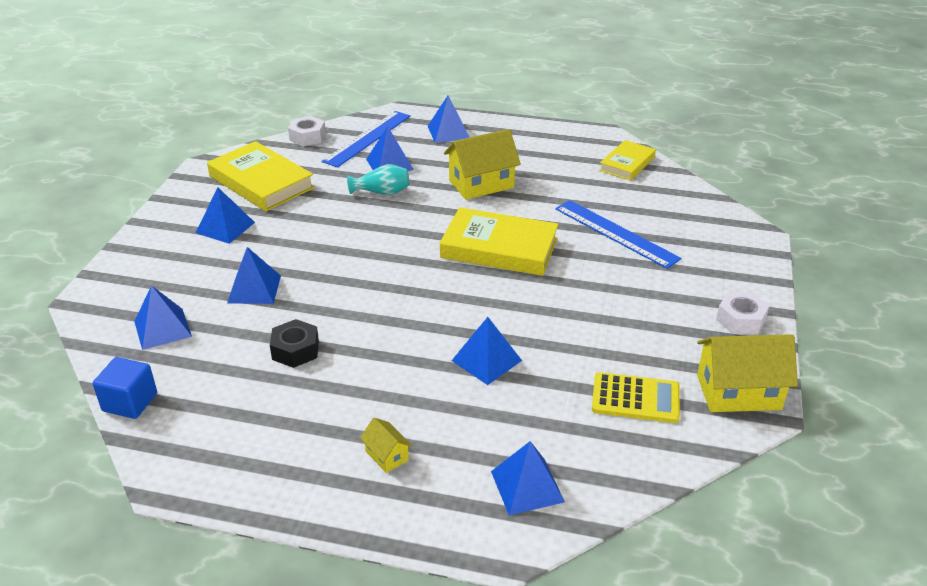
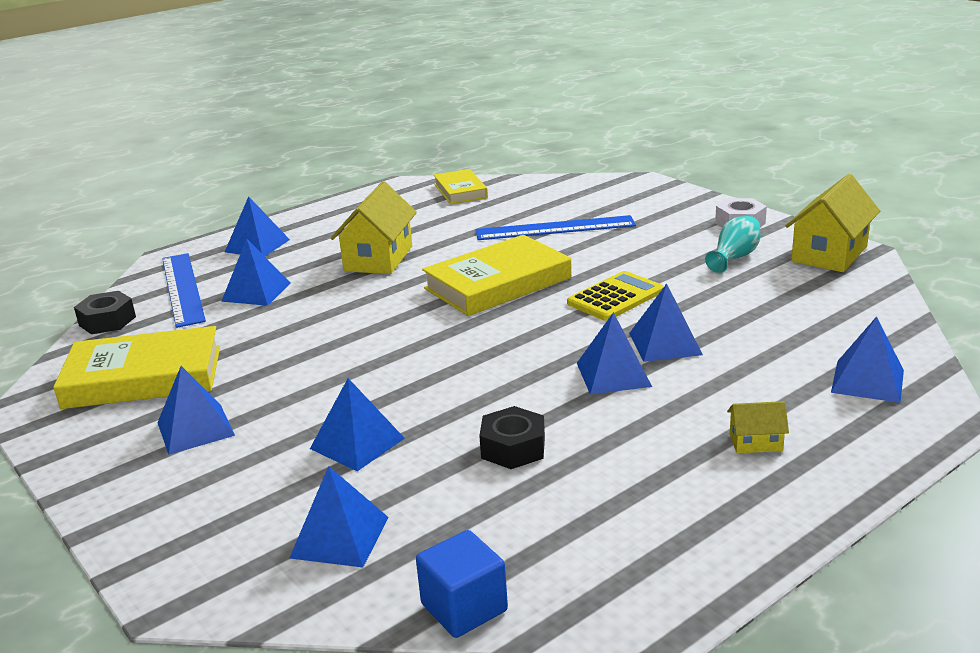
camera: 50 degrees left, 10 degrees down
(307, 137) = (107, 321): white nut -> black nut
(382, 192) = (300, 311): turquoise vase -> turquoise vase (734, 257)
(421, 354) = (613, 374): none -> blue pyramid
(635, 398) = (795, 295): yellow calculator -> yellow calculator (615, 297)

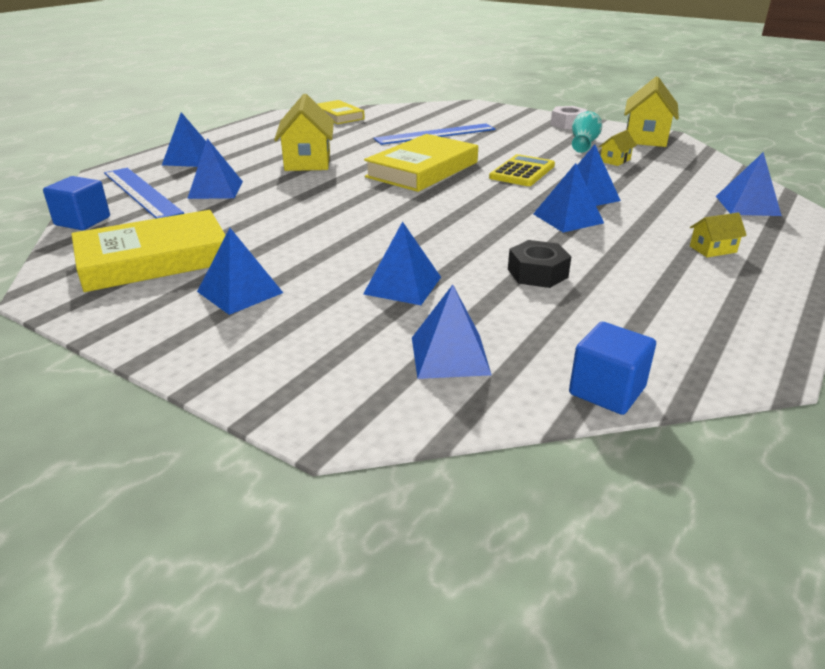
camera: 20 degrees left, 5 degrees up
(107, 321) = (82, 221): black nut -> blue cube
(751, 289) = (615, 160): none -> yellow house

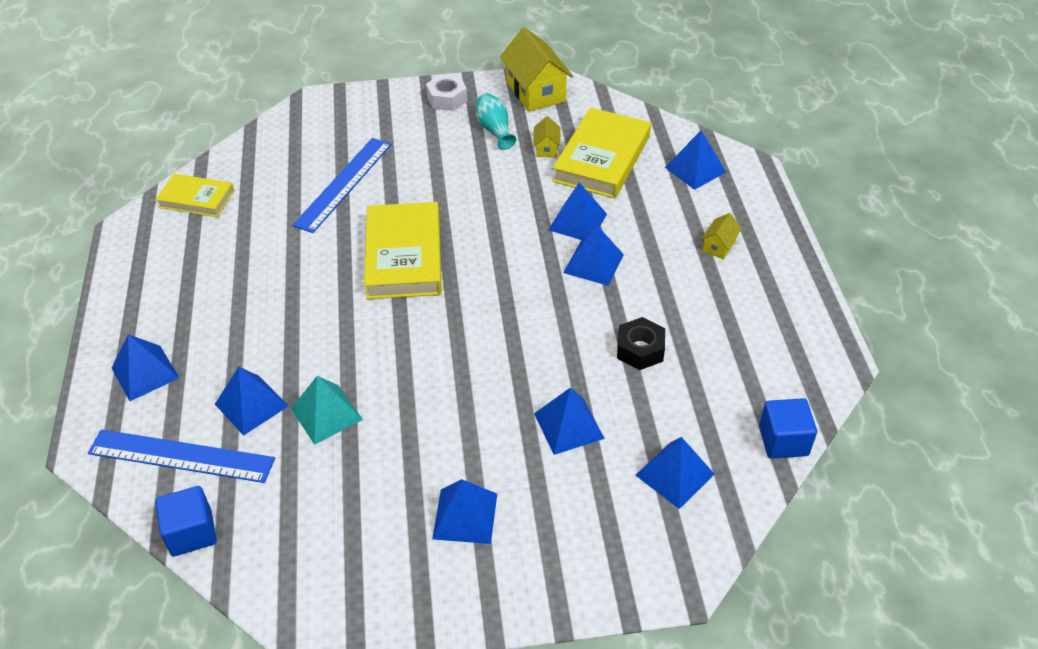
camera: 40 degrees left, 15 degrees up
(154, 259) = (340, 530): yellow book -> yellow book (602, 158)
(248, 209) = (326, 414): none -> turquoise pyramid
(308, 161) = (277, 303): yellow house -> none
(522, 172) = (492, 210): yellow calculator -> none

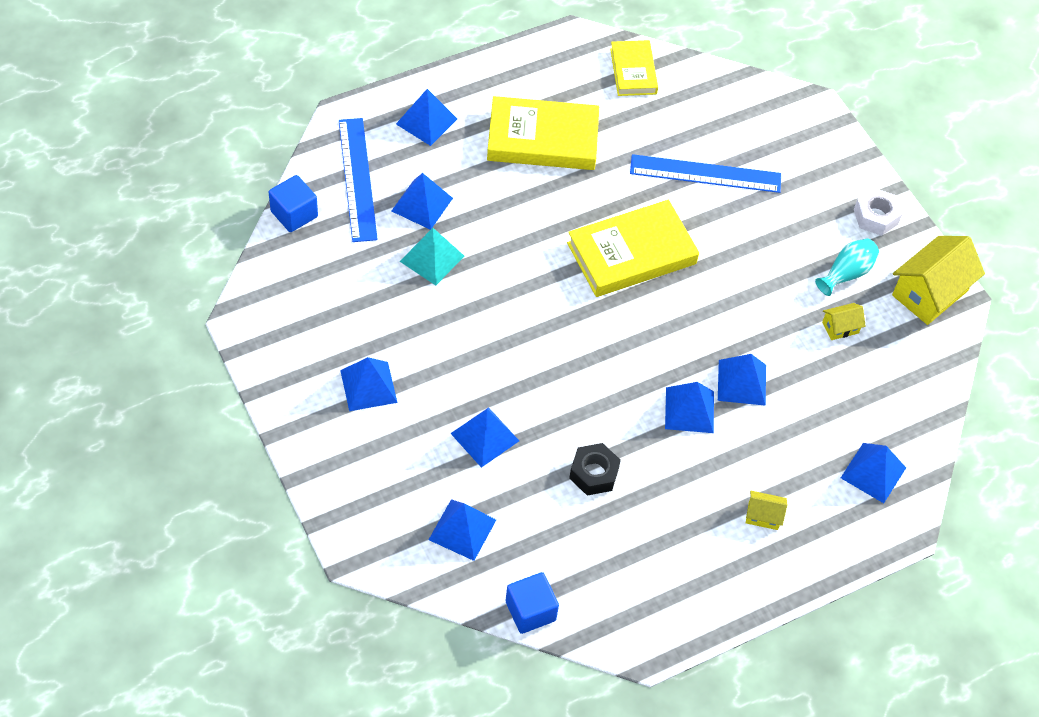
camera: 65 degrees right, 10 degrees up
(602, 158) = (848, 381): yellow book -> yellow book (542, 139)

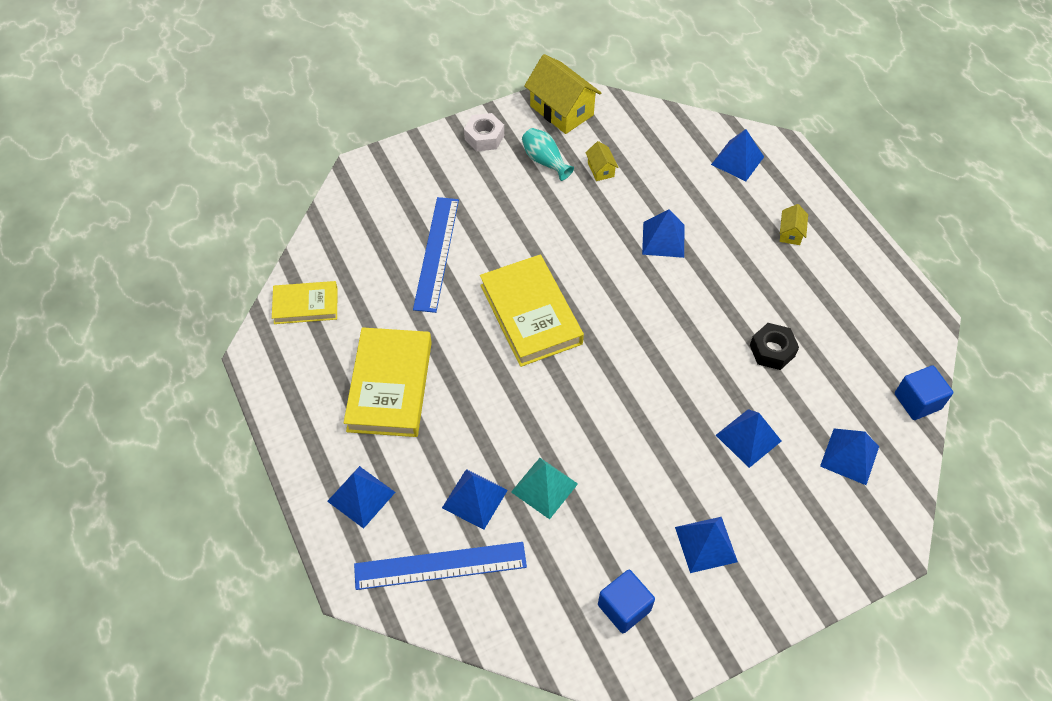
camera: 85 degrees left, 0 degrees up
(294, 214) = (490, 632): blue cube -> blue cube (624, 607)
(689, 410) = (696, 277): blue pyramid -> none

